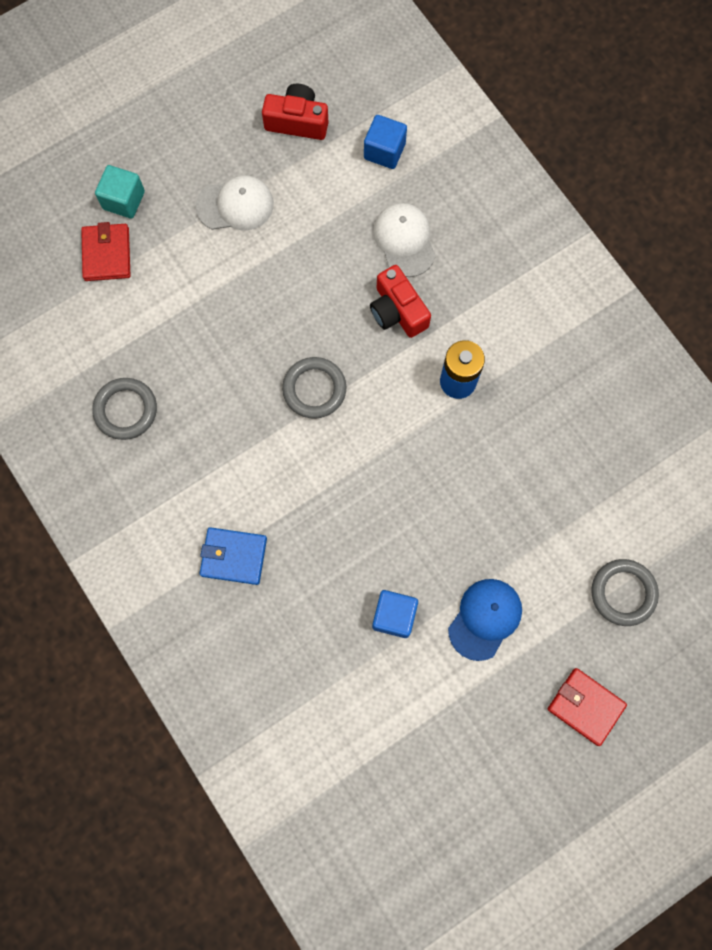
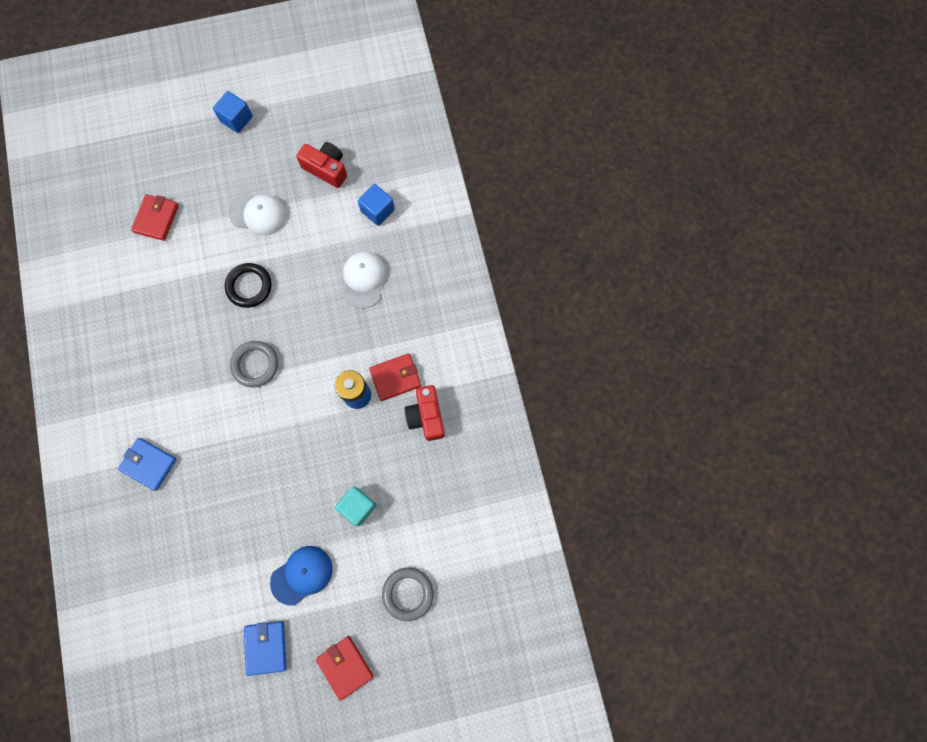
camera: 20 degrees right, 0 degrees up
(124, 200) = (184, 184): turquoise cube -> turquoise cube (358, 506)
(125, 410) = (121, 333): grey ring -> none
(264, 297) = (249, 286): none -> black ring
(394, 616) = (239, 548): blue cube -> blue cube (236, 119)
(397, 311) = (337, 329): red camera -> red camera (426, 416)
(479, 720) = (266, 647): none -> blue wallet
(495, 344) = (395, 378): none -> red wallet

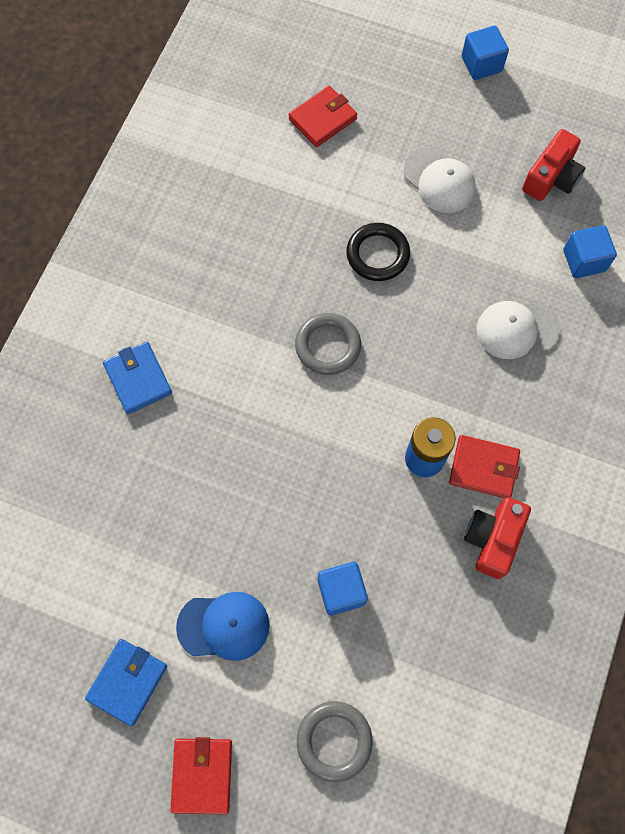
camera: 35 degrees right, 5 degrees down
(326, 169) = (551, 177): red camera -> red camera turned 60 degrees clockwise
(358, 506) = (341, 591): turquoise cube -> blue cube
(364, 280) = (517, 329): white cap -> white cap turned 135 degrees counterclockwise

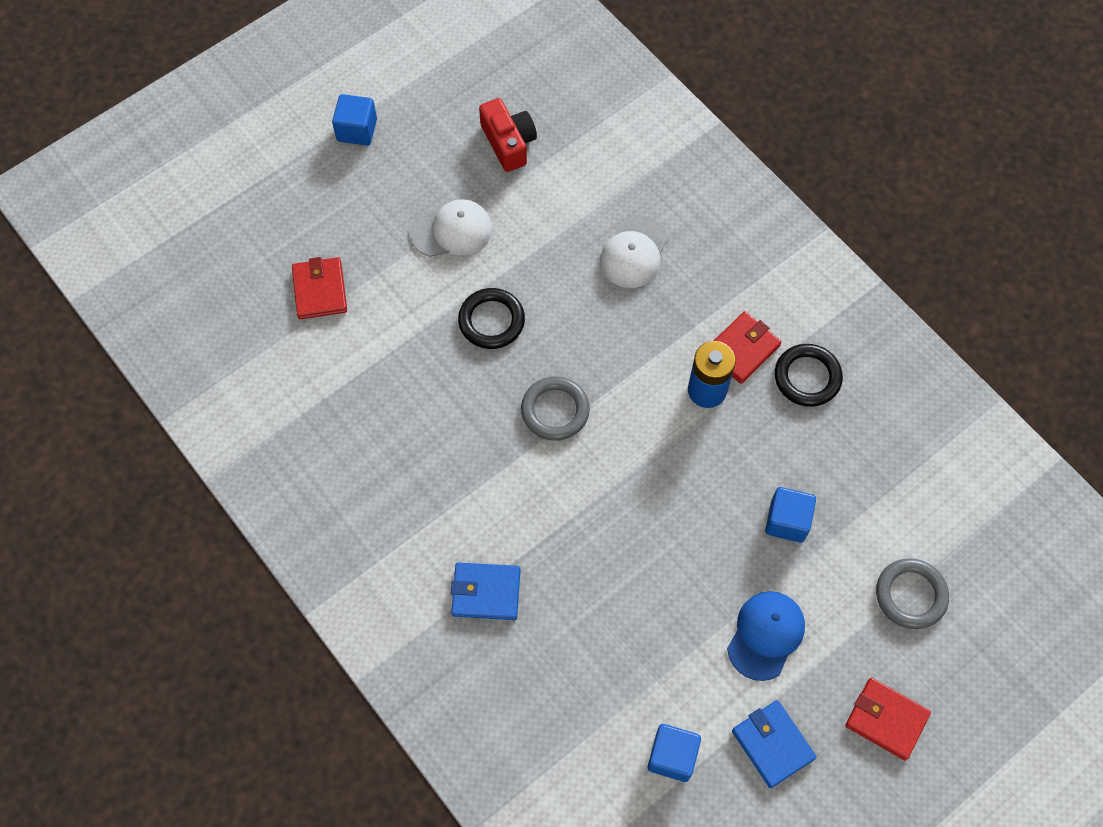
camera: 60 degrees left, 5 degrees down
(493, 539) = (807, 377): red camera -> black ring
(584, 260) = (603, 165): blue cube -> blue cube (672, 756)

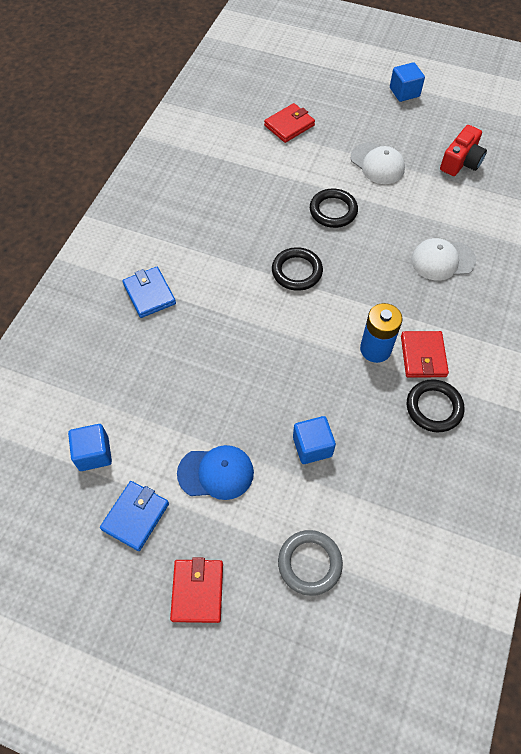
camera: 60 degrees right, 5 degrees down
(555, 410) = (297, 271): grey ring -> black ring
(742, 349) = (423, 356): red wallet -> red wallet turned 75 degrees clockwise

